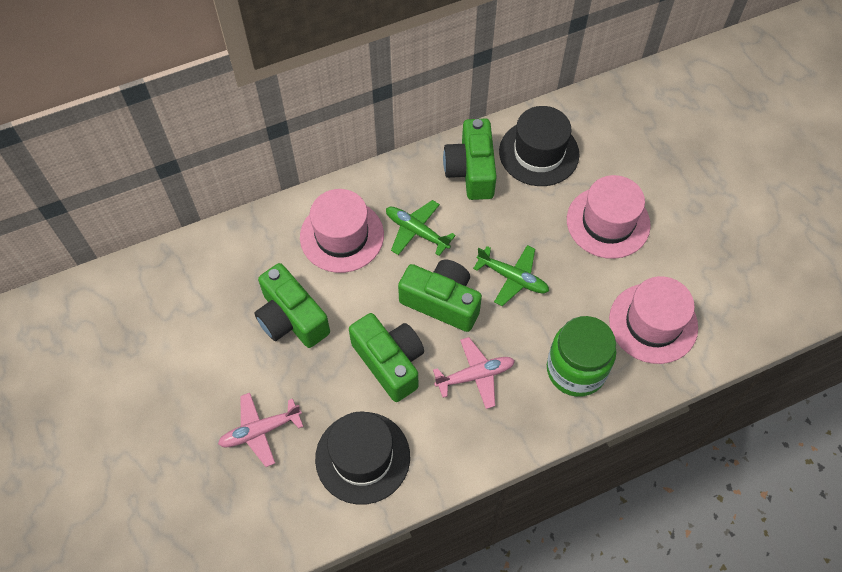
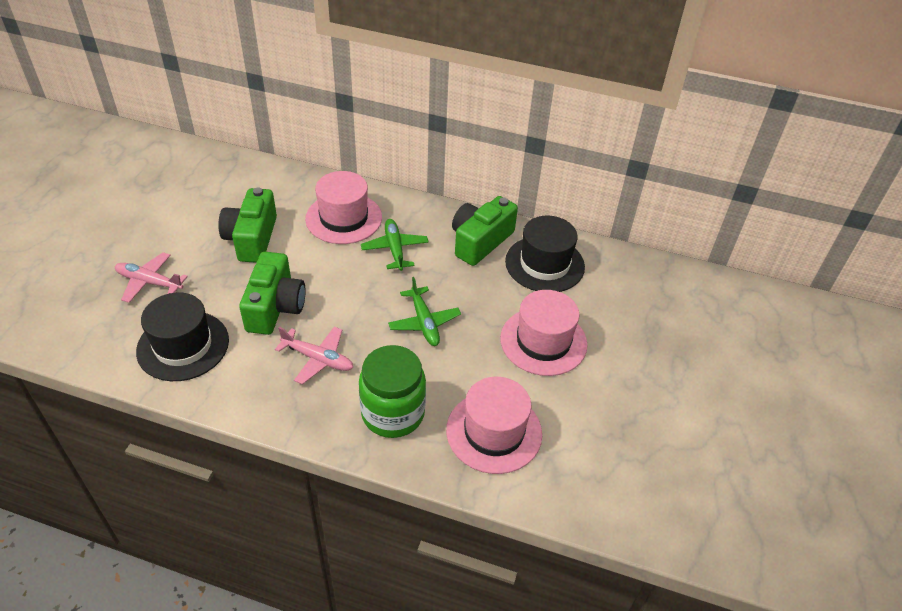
camera: 40 degrees right, 15 degrees down
(442, 302) = (356, 299): green camera -> none

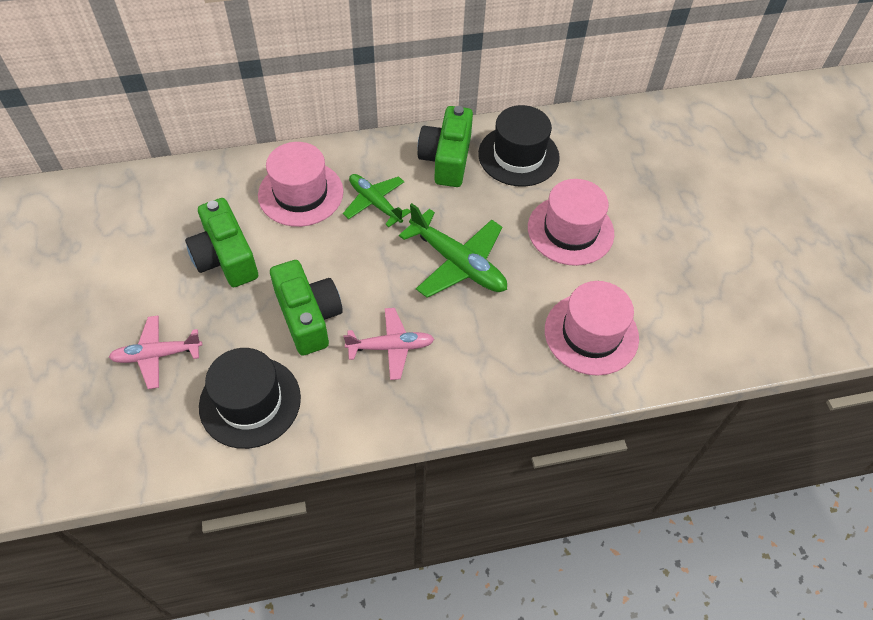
camera: 30 degrees left, 10 degrees up
(393, 413) = (497, 362): green jar -> none
(424, 322) = (458, 263): green plane -> green plane, size x1.51

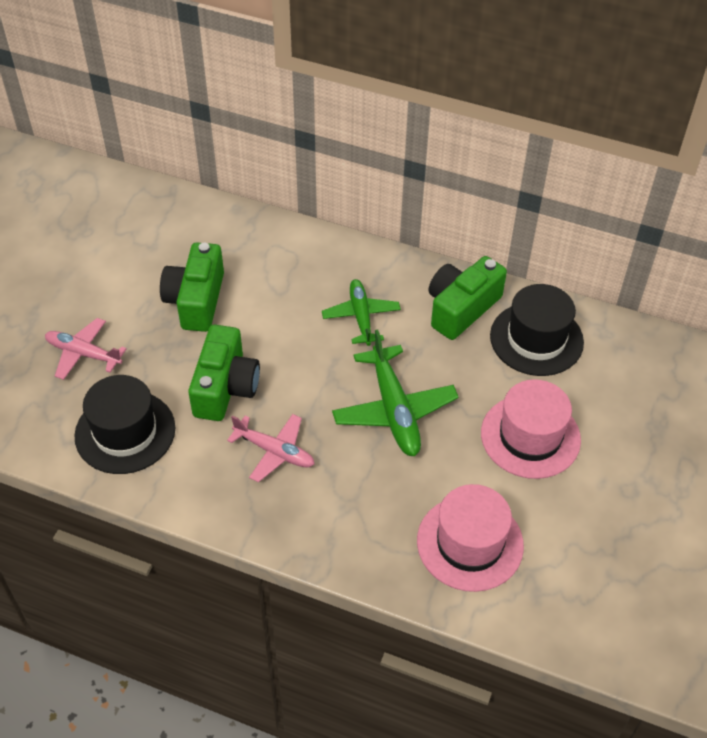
camera: 35 degrees right, 5 degrees down
(300, 193) = (301, 275): pink hat -> none

